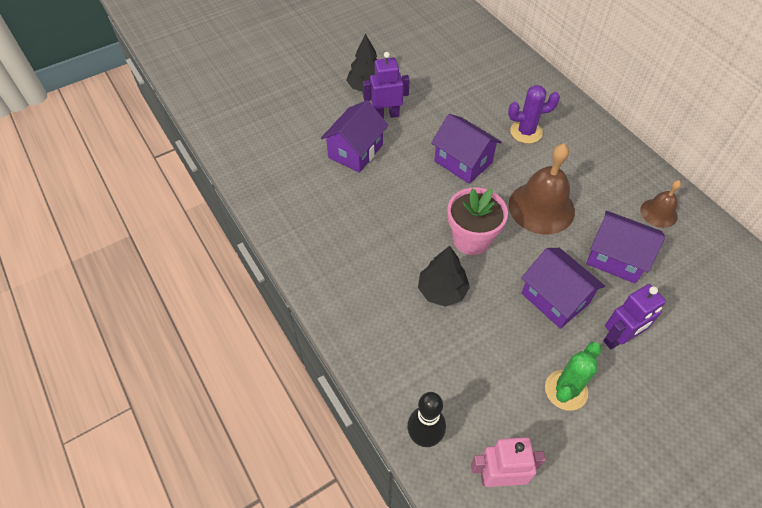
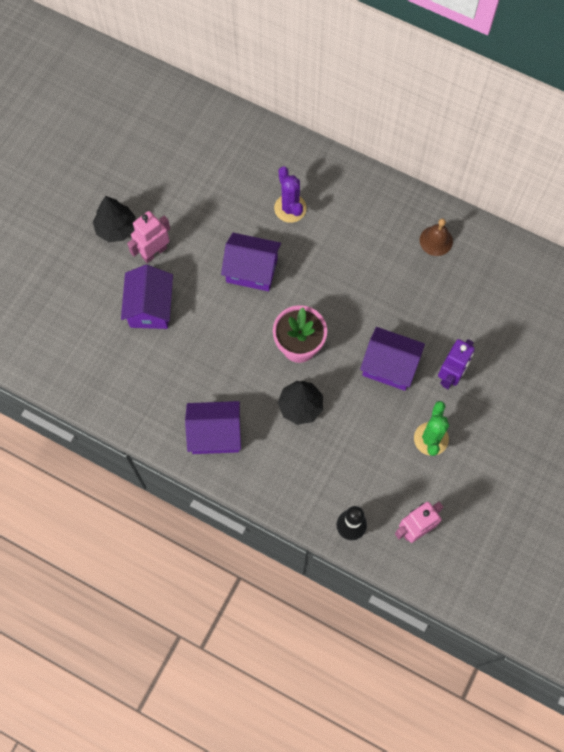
camera: 30 degrees left, 15 degrees up
(386, 115) = (154, 252): purple robot -> pink robot
(526, 132) = (290, 208): purple cactus -> purple cactus turned 75 degrees counterclockwise
(541, 207) = (340, 284): brown bell -> none
(616, 258) = (420, 303): purple house -> purple house (215, 434)

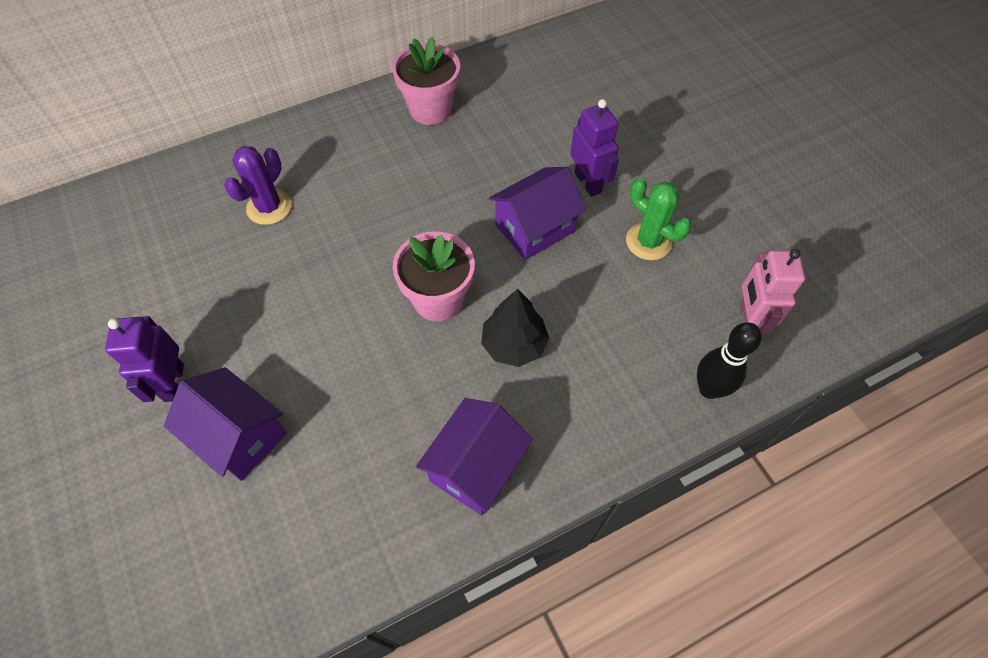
camera: 55 degrees left, 10 degrees down
(116, 228) = (96, 407): black tree -> none
(154, 252) = (173, 383): pink robot -> purple robot
(252, 270) = (303, 289): purple house -> none
(290, 208) = (269, 207): purple cactus -> purple cactus turned 75 degrees counterclockwise
(436, 240) = (430, 109): brown bell -> pink flower pot

